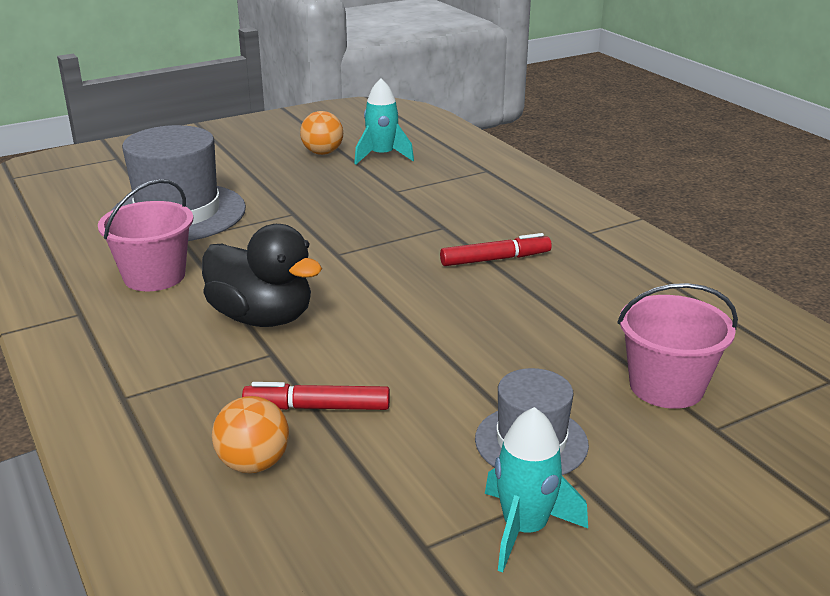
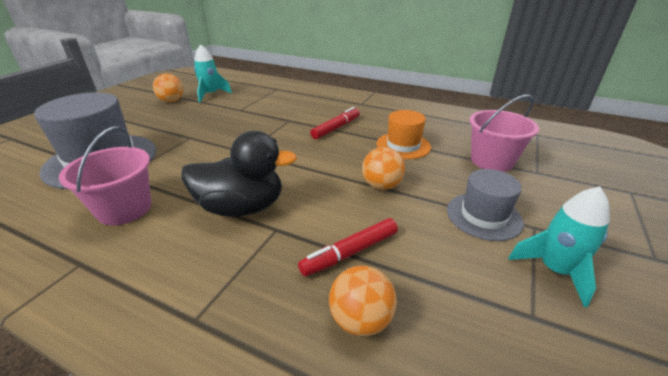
camera: 35 degrees left, 5 degrees up
(450, 356) = (381, 186): none -> orange ball
(559, 317) = (403, 145): none -> orange hat

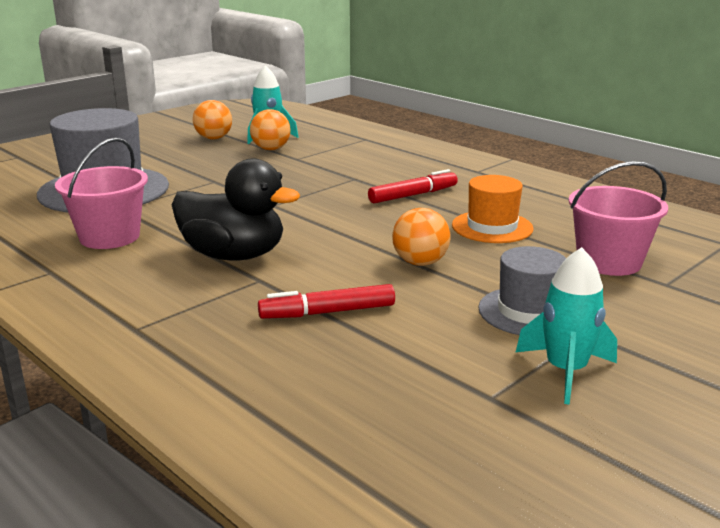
camera: 20 degrees right, 10 degrees down
(361, 320) = (296, 361): orange ball -> orange ball (271, 149)

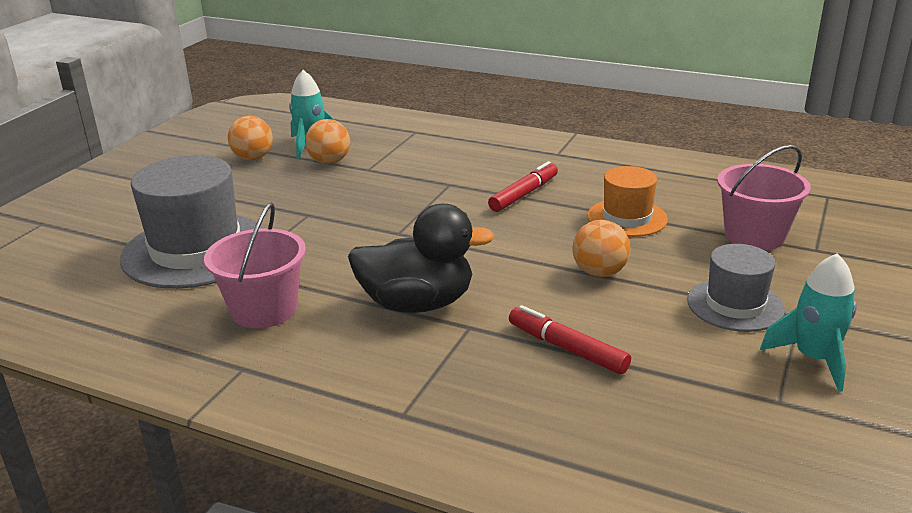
camera: 20 degrees left, 5 degrees up
(327, 312) = (567, 348): red marker -> red marker turned 75 degrees clockwise

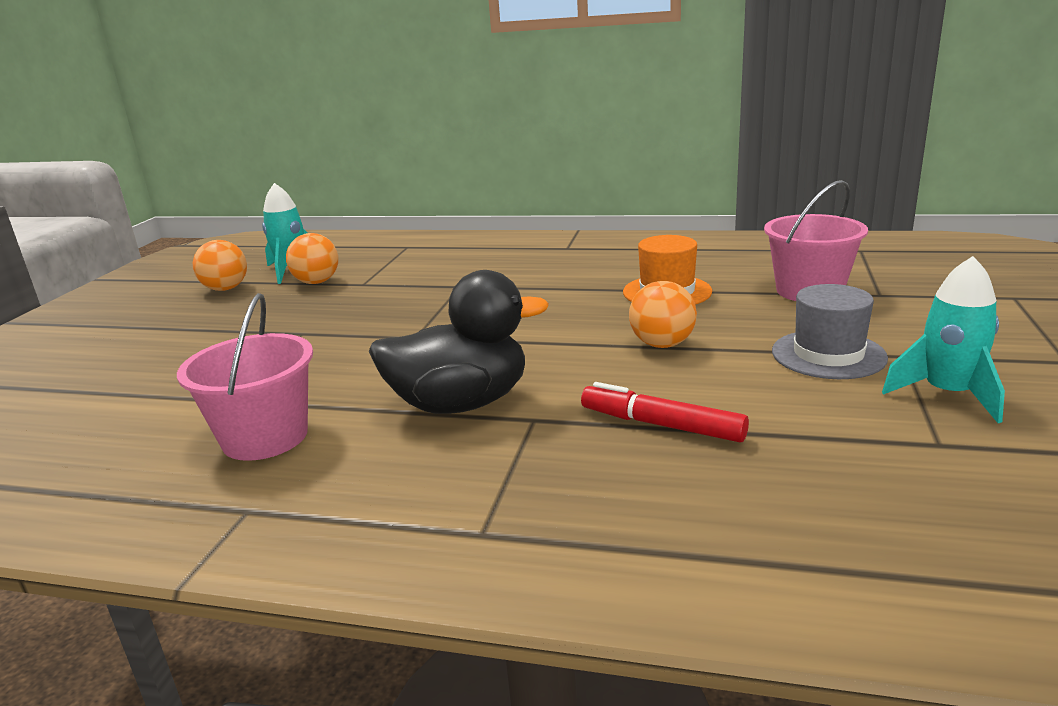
camera: 10 degrees left, 5 degrees down
(196, 250) = (166, 385): grey hat -> none
(524, 194) = (546, 285): red marker -> none

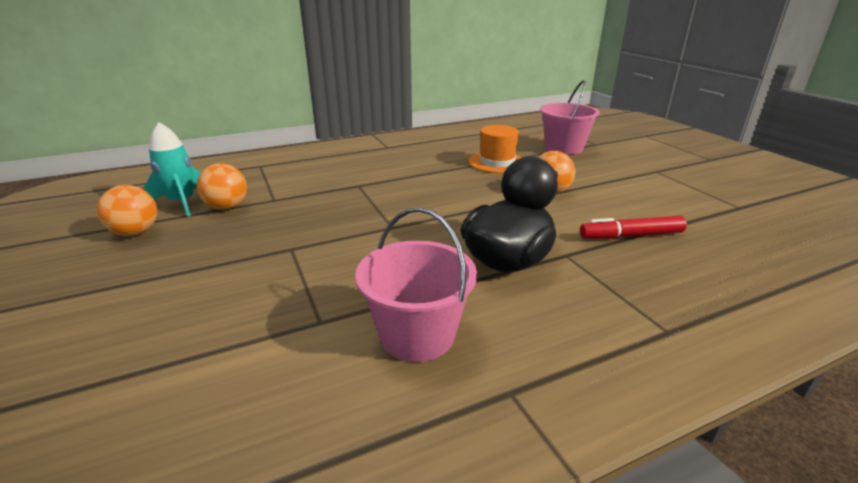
camera: 40 degrees left, 5 degrees up
(828, 354) = (629, 178): grey hat -> none
(947, 394) = (703, 184): turquoise rocket -> none

